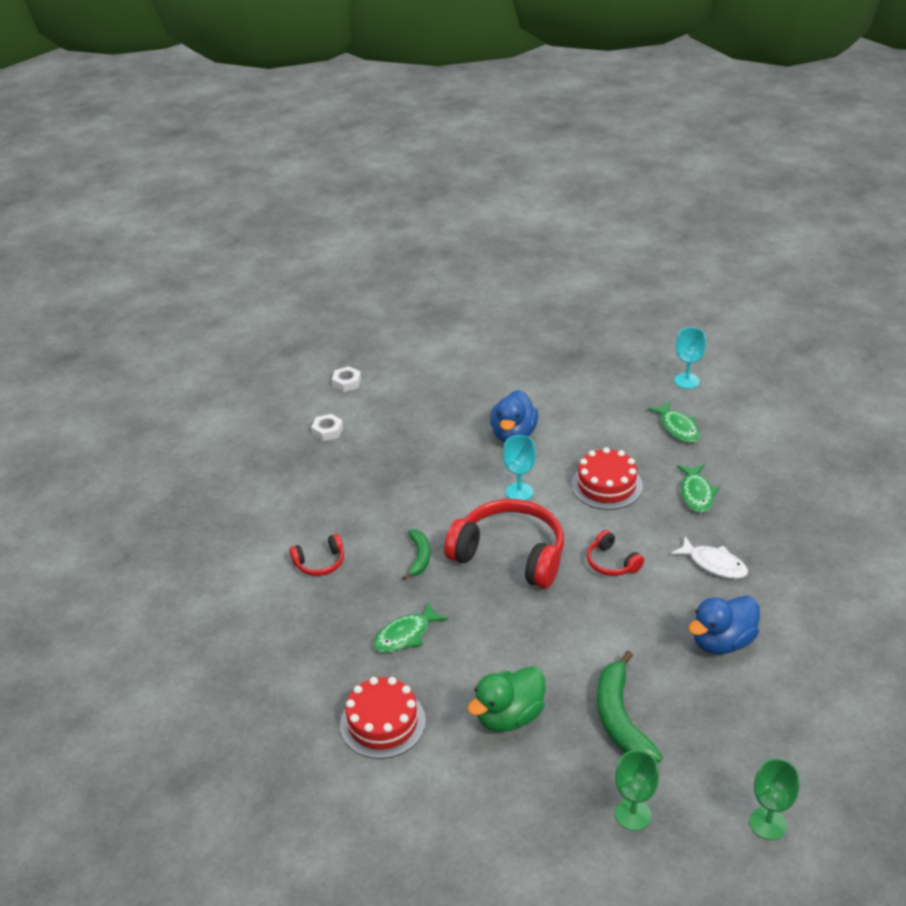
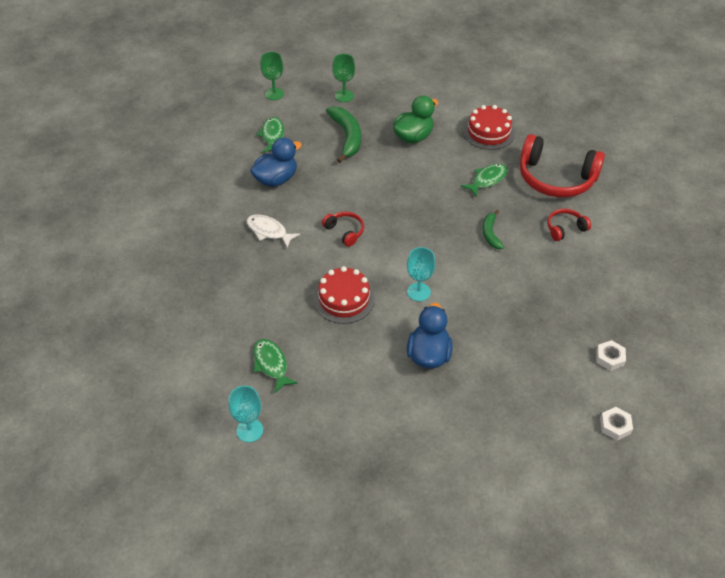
camera: 175 degrees right, 10 degrees up
(510, 554) = (421, 237): red headphones -> red headphones (555, 178)
(696, 494) = (269, 291): green fish -> green fish (272, 136)

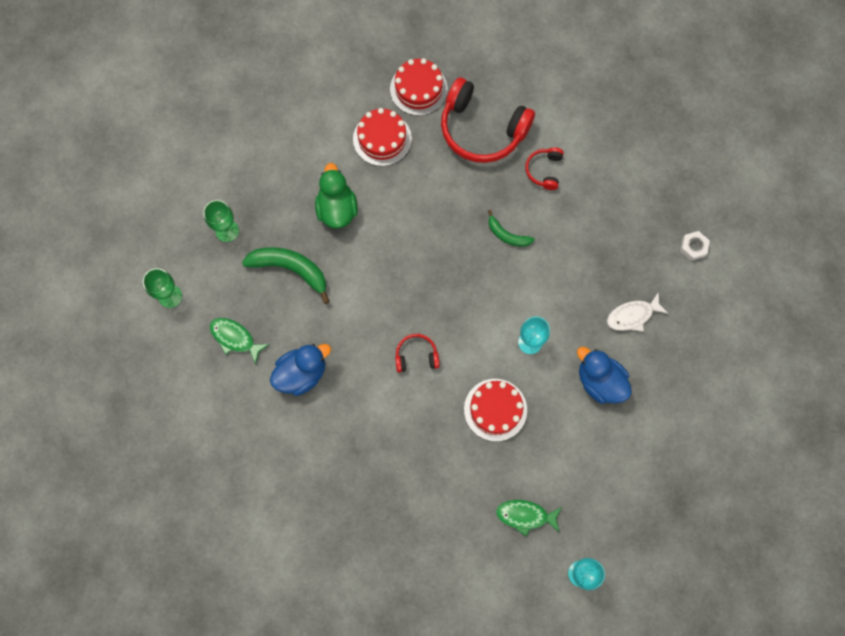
camera: 55 degrees left, 25 degrees up
(269, 231) = (367, 423): white fish -> white fish (632, 316)
(276, 179) = (302, 373): blue duck -> blue duck turned 60 degrees clockwise
(487, 180) = (441, 188): green fish -> none
(546, 131) = (418, 89): none -> red cake
(555, 178) = (482, 129): red headphones -> red headphones turned 60 degrees clockwise
(615, 426) = (752, 294): white nut -> none

